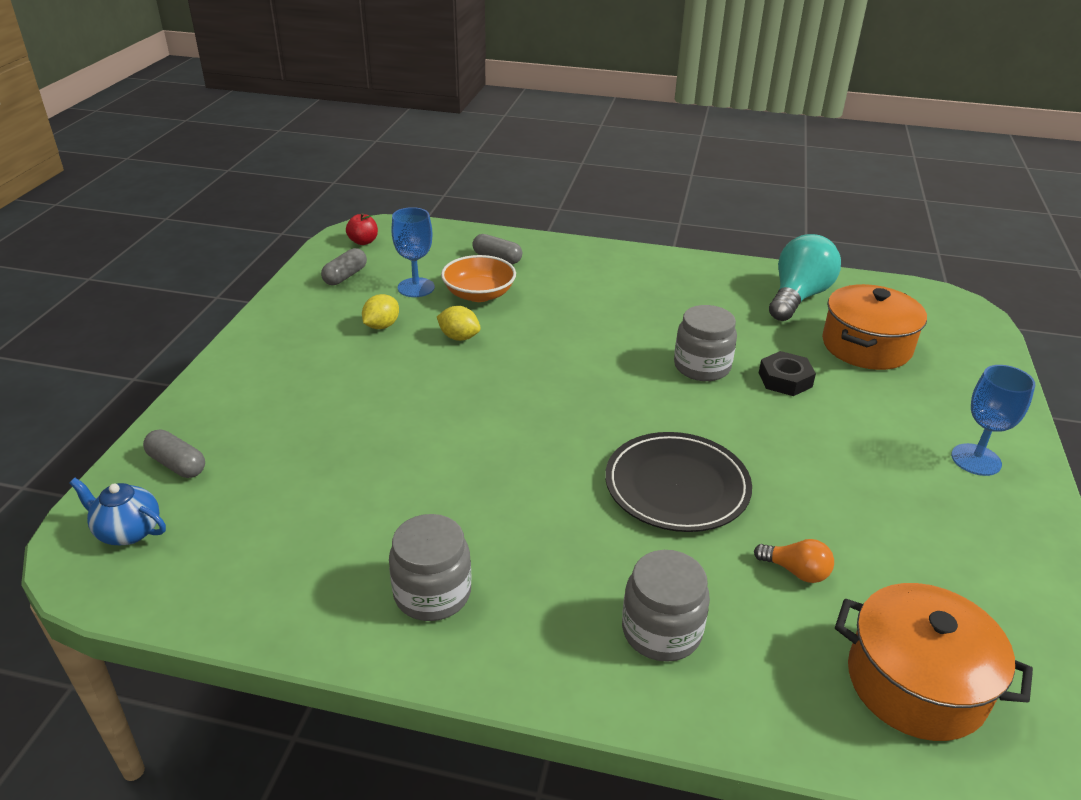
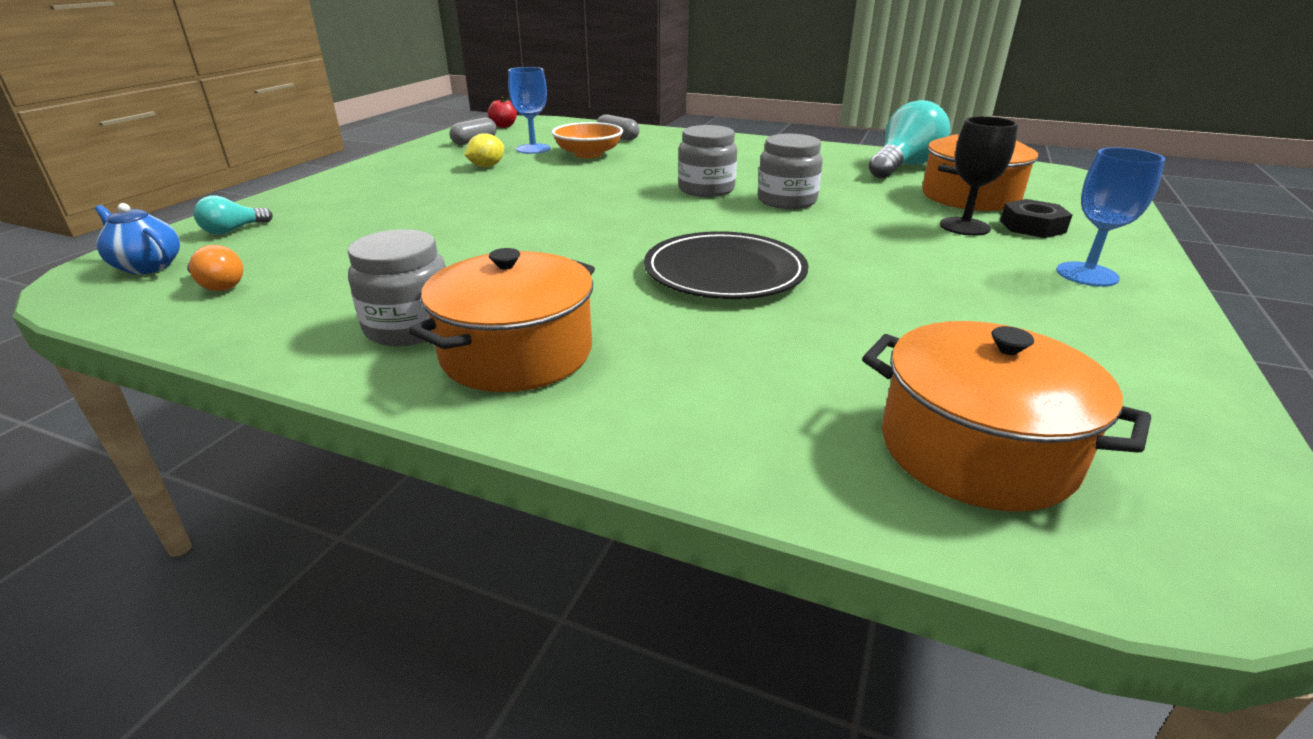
camera: 10 degrees right, 5 degrees down
(177, 464) = (233, 230): grey capsule -> turquoise light bulb
(459, 337) = (554, 175): yellow lemon -> none
(540, 616) = (517, 353): none -> orange pot
(661, 631) = (653, 376): grey jar -> grey jar (706, 189)
(785, 379) = (873, 212): black nut -> black nut (1032, 226)
(796, 571) = (840, 341): orange light bulb -> orange light bulb (218, 285)
(868, 396) = (964, 227): none -> black goblet

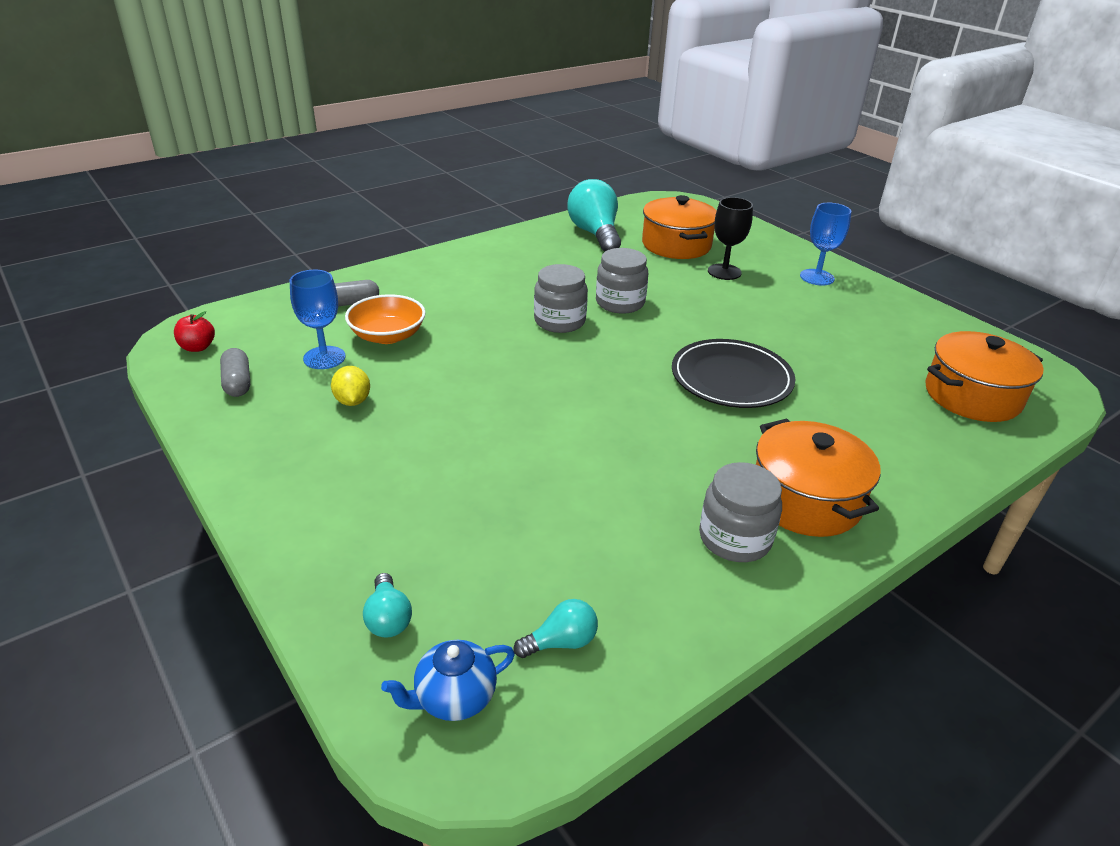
camera: 60 degrees left, 5 degrees up
(218, 285) = (561, 642): orange light bulb -> turquoise light bulb
(1032, 226) = (741, 255): black nut -> none

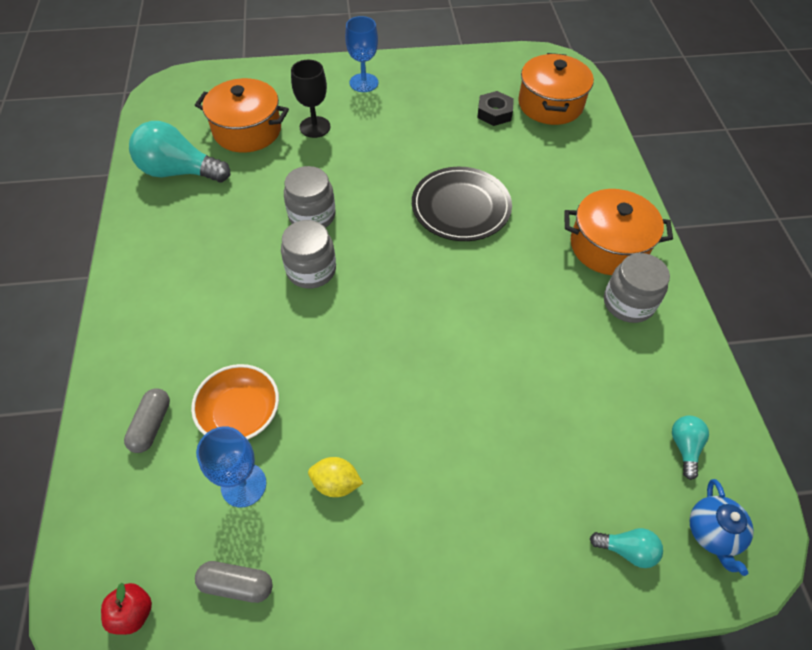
camera: 60 degrees left, 20 degrees up
(896, 362) = (494, 113): none -> black nut

